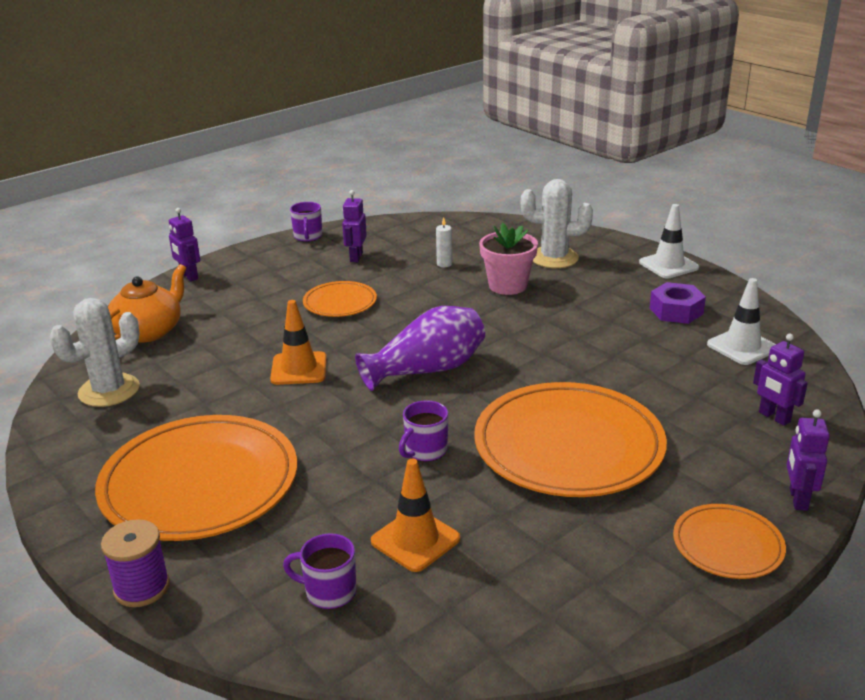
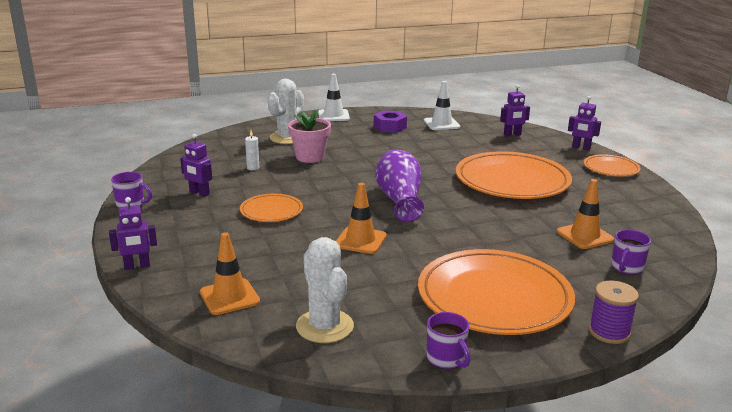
camera: 70 degrees left, 5 degrees down
(149, 331) = (229, 297): orange teapot -> orange traffic cone
(425, 451) = (495, 217): purple mug -> purple mug (446, 359)

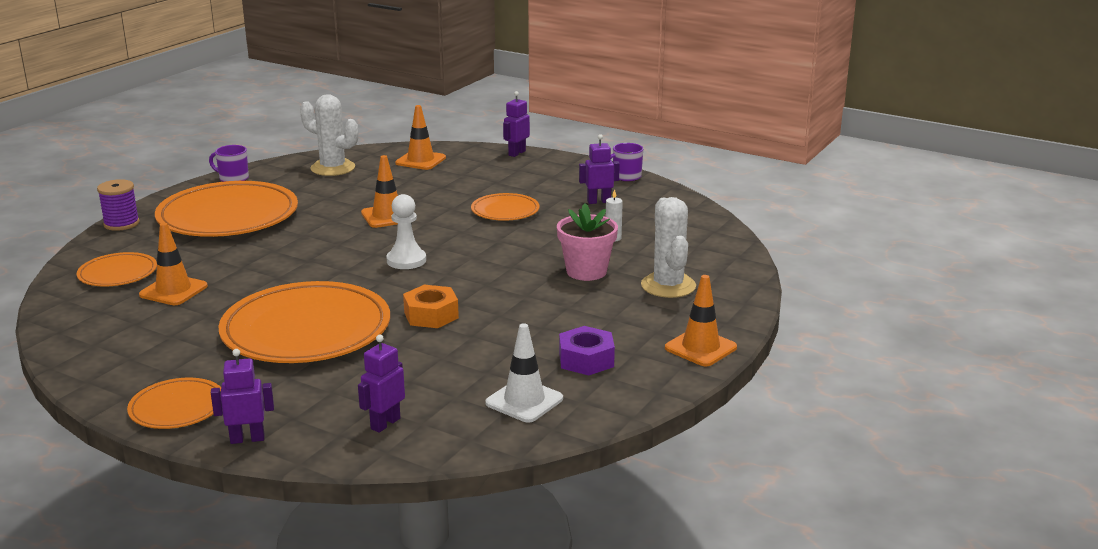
camera: 140 degrees right, 0 degrees up
(333, 116) = (700, 348): white traffic cone -> orange traffic cone
(399, 200) = (406, 260): purple vase -> white pawn
(432, 165) = (431, 315): none -> orange nut
(626, 268) = (118, 273): purple mug -> orange plate

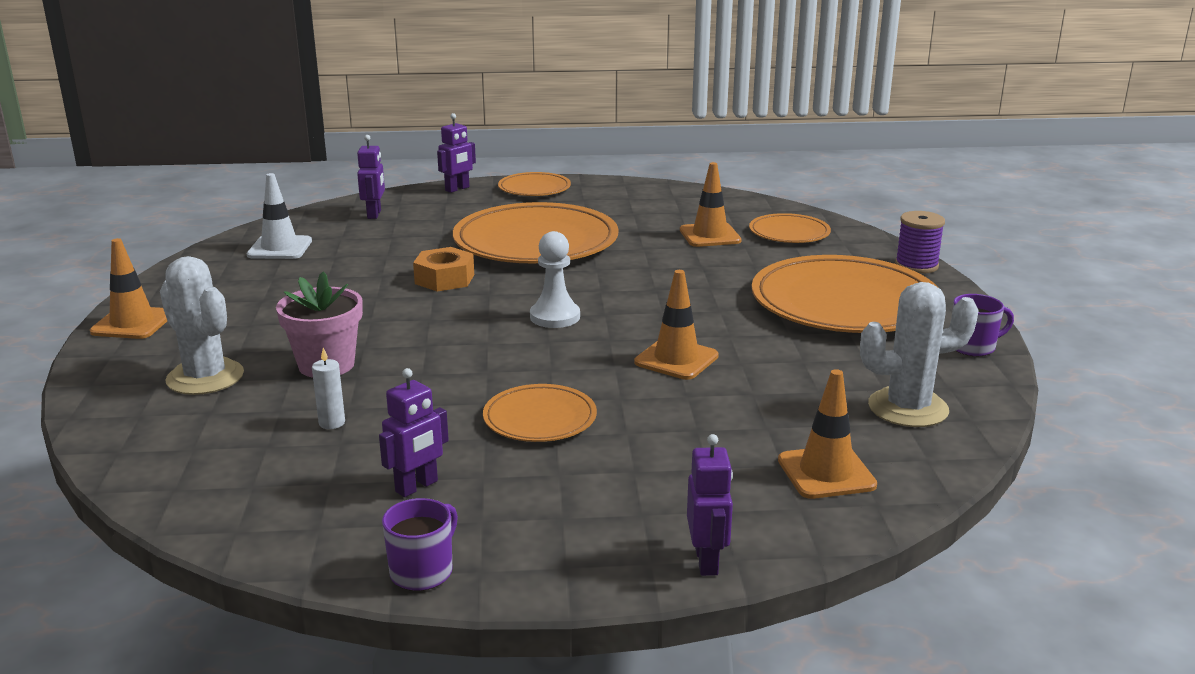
camera: 145 degrees right, 0 degrees up
(586, 360) = (249, 285): purple nut -> none

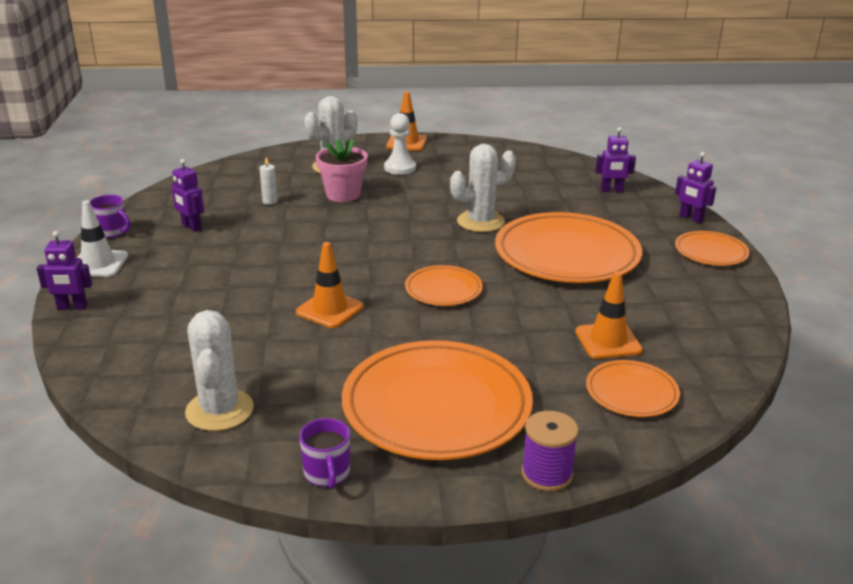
camera: 90 degrees right, 5 degrees up
(280, 248) = (531, 166): white traffic cone -> white traffic cone (98, 264)
(444, 279) = (480, 222): orange nut -> white cactus
(540, 418) = (255, 259): orange plate -> orange plate (443, 289)
(555, 317) = (410, 263): white pawn -> white pawn (400, 168)
(826, 473) = (142, 358): orange traffic cone -> none

